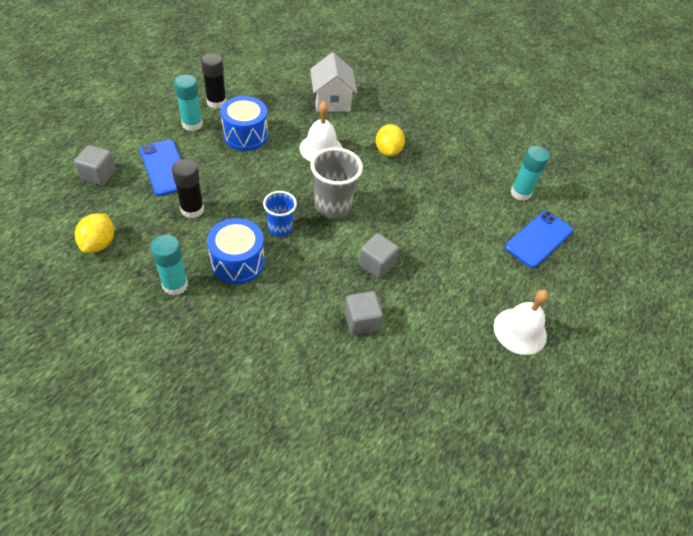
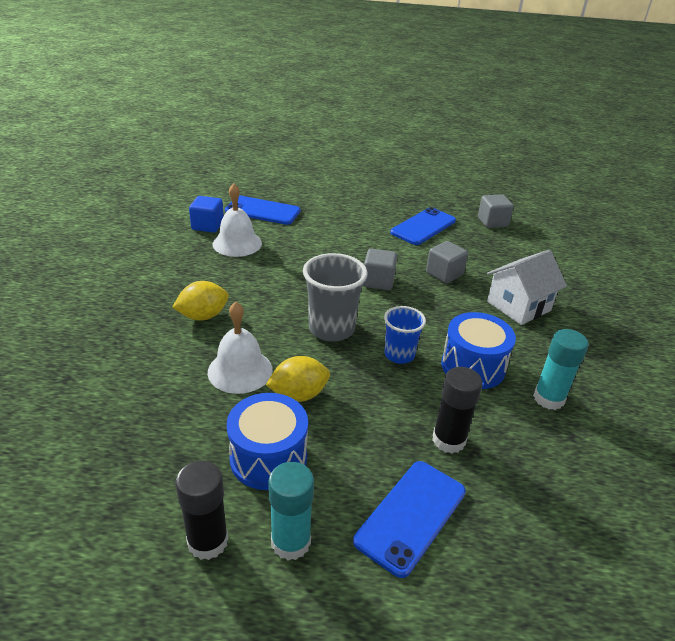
camera: 115 degrees left, 15 degrees down
(99, 175) = (502, 596): grey cube -> grey cube (492, 222)
(99, 243) = (587, 500): yellow lemon -> yellow lemon (298, 395)
(332, 101) = (120, 397): white house -> white house (518, 306)
(458, 360) = (423, 226): none -> blue phone
(520, 193) = (207, 226): turquoise glue stick -> blue cube
(520, 331) = (368, 208): white bell -> white bell (237, 243)

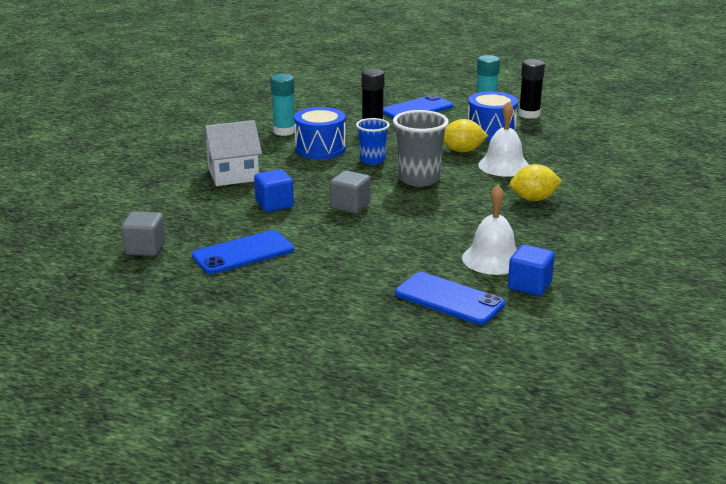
camera: 160 degrees left, 10 degrees down
(444, 274) = (274, 204): grey cube -> blue cube

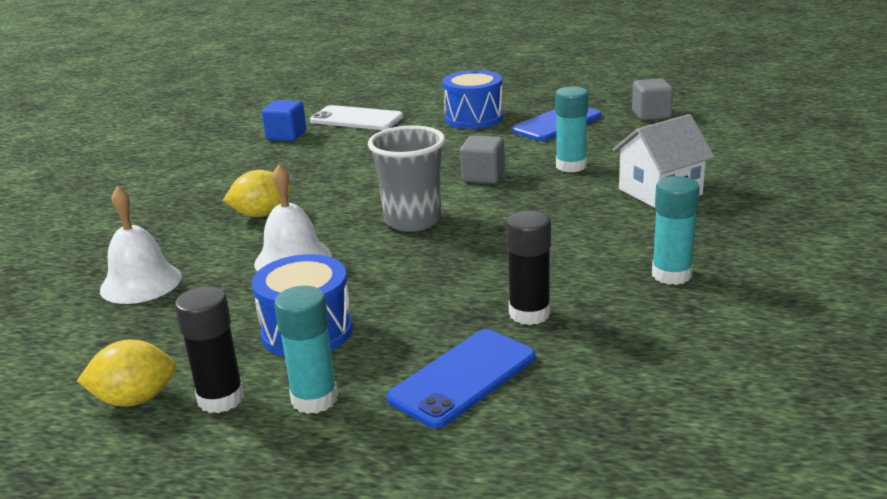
camera: 170 degrees right, 0 degrees up
(274, 204) = (571, 166): blue cube -> turquoise glue stick
(320, 149) = (581, 248): blue drum -> blue drum (473, 118)
(372, 160) = (490, 241): blue cup -> none
(449, 299) = (356, 119): blue phone -> white phone
(462, 151) = (357, 278): yellow lemon -> yellow lemon (135, 399)
(492, 259) = (318, 149): white bell -> white bell (141, 283)

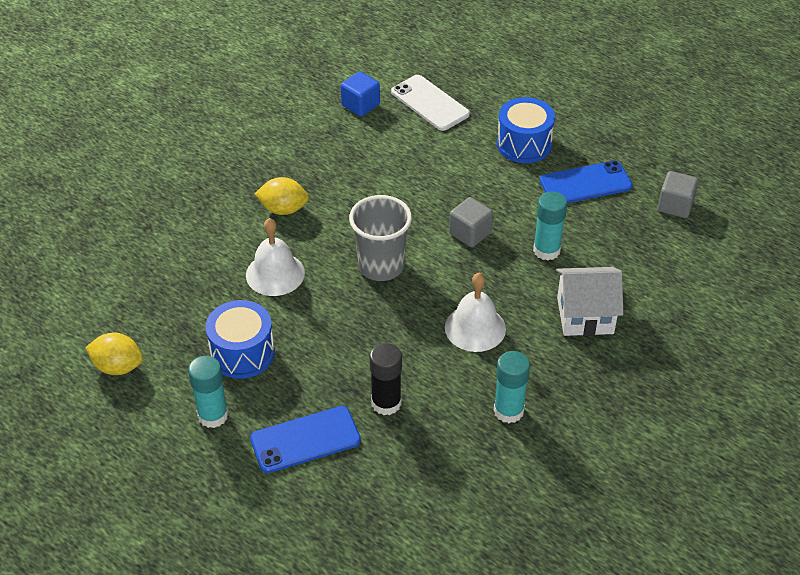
camera: 25 degrees right, 20 degrees up
(141, 283) = (169, 254): white bell -> white bell (475, 328)
(221, 398) = (163, 389): black glue stick -> none

